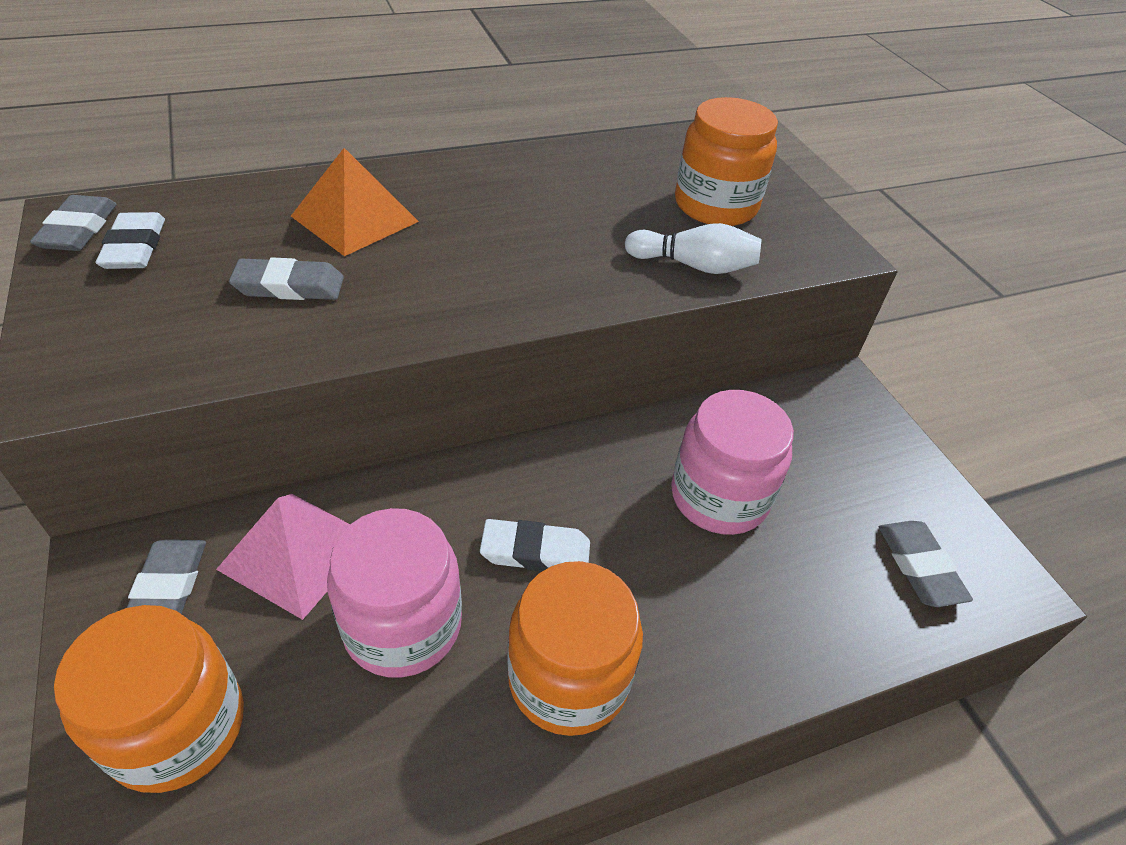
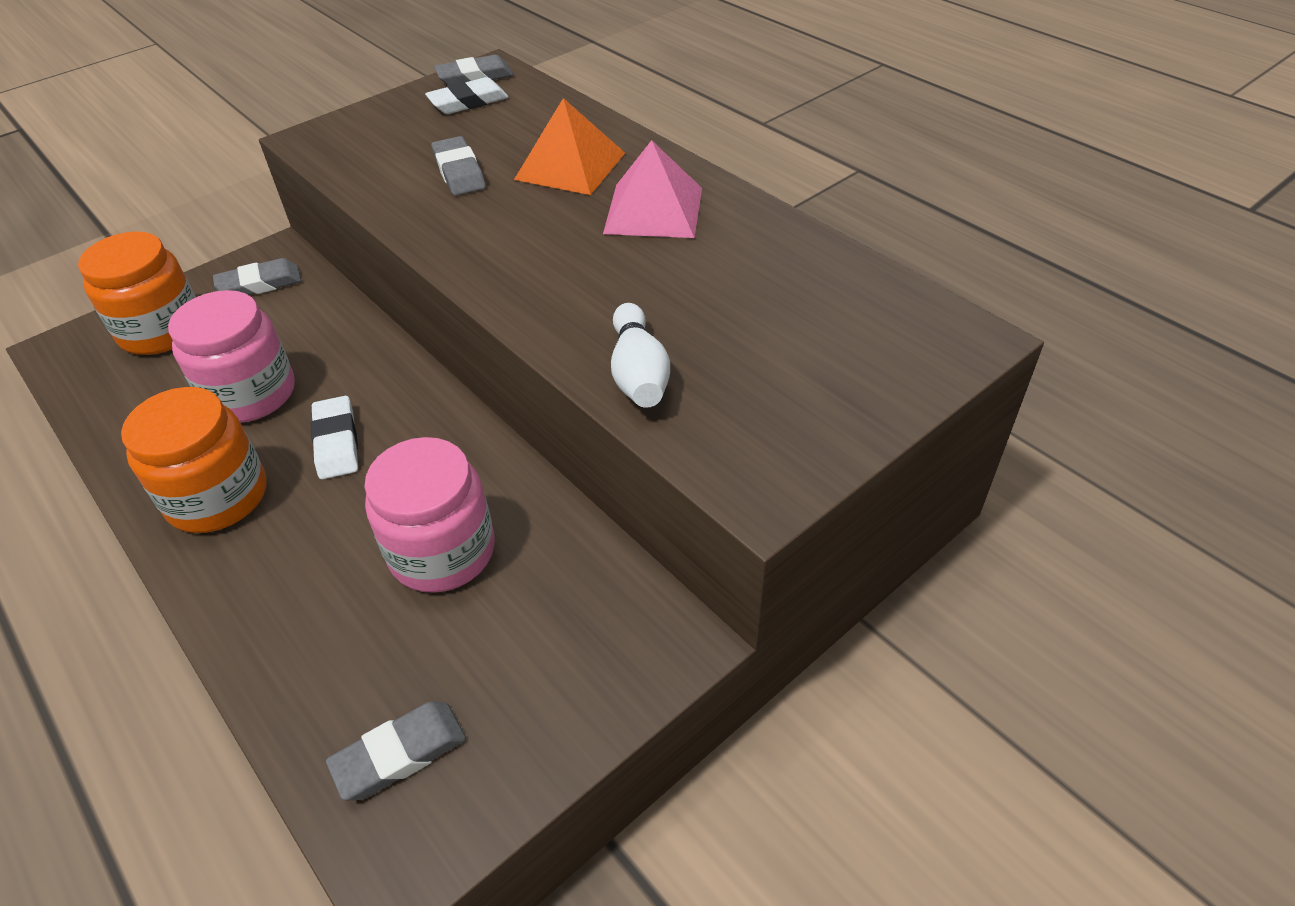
camera: 75 degrees right, 0 degrees up
(297, 552) = (303, 323): pink pyramid -> pink pyramid (654, 210)
(715, 205) = (781, 365): orange jar -> none

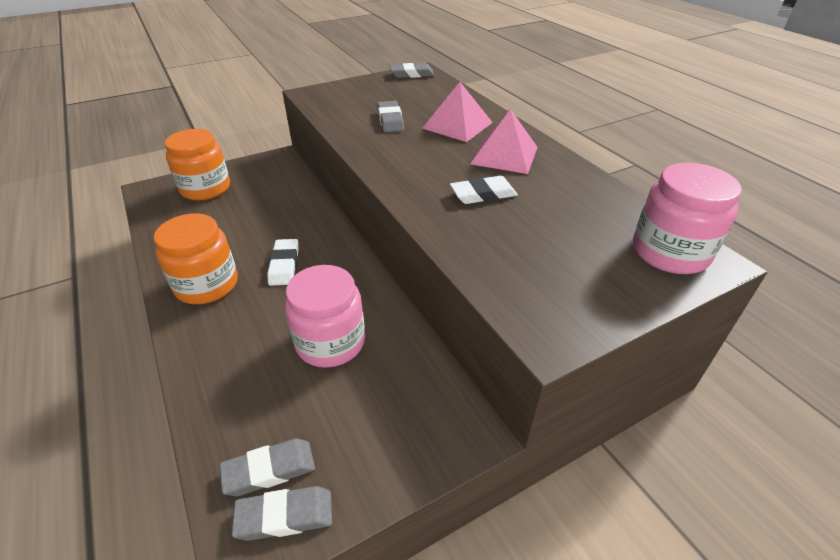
camera: 10 degrees right, 5 degrees down
(250, 394) = (243, 230): pink jar -> pink jar (670, 252)
(259, 284) = (266, 172): grey eraser -> grey eraser (285, 516)
(468, 102) = (405, 86): white eraser -> white eraser (483, 194)
(570, 166) = (457, 125): orange pyramid -> pink pyramid
(638, 373) = (476, 247): white bowling pin -> none

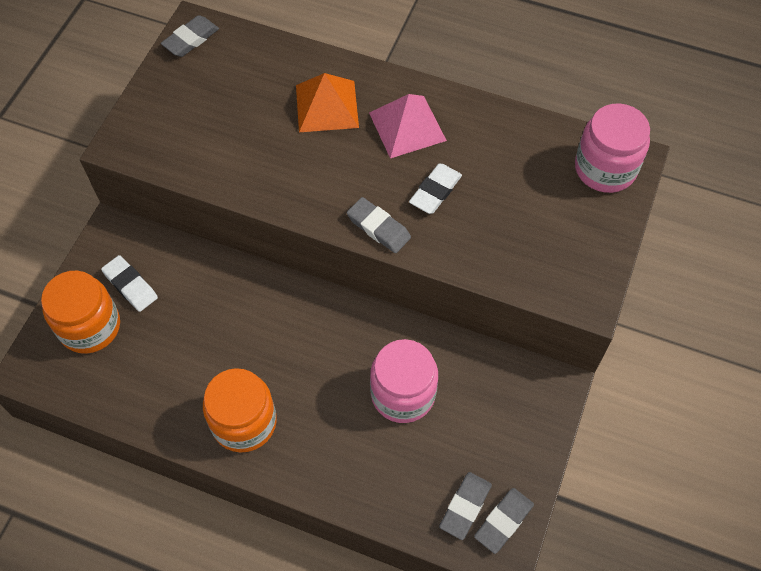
camera: 40 degrees left, 20 degrees up
(284, 265) = (285, 355): white eraser -> white eraser (130, 285)
(390, 120) = (256, 138): grey eraser -> grey eraser (378, 228)
(457, 125) = (327, 106): pink pyramid -> orange pyramid

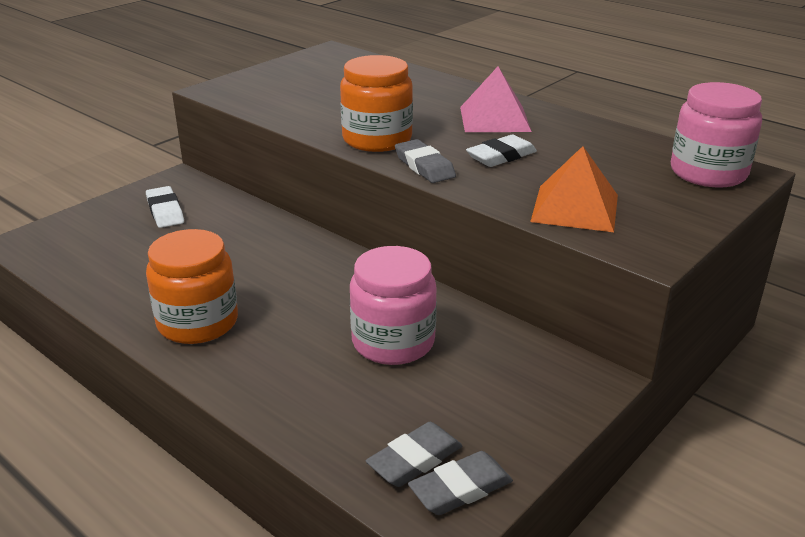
camera: 20 degrees right, 30 degrees down
(90, 326) = (104, 227): orange jar -> orange jar (377, 139)
(191, 39) = (322, 55): grey eraser -> none
(327, 106) = (420, 98): orange pyramid -> orange pyramid (575, 208)

